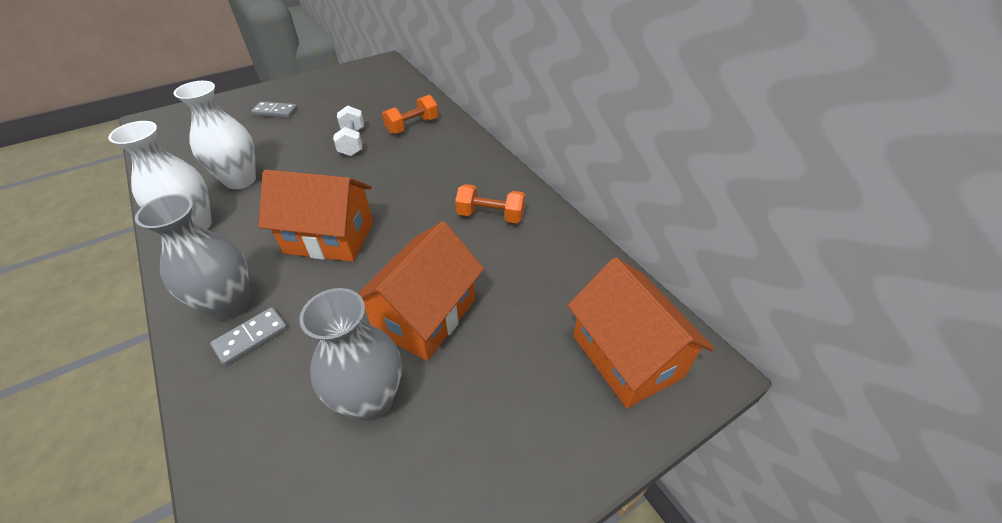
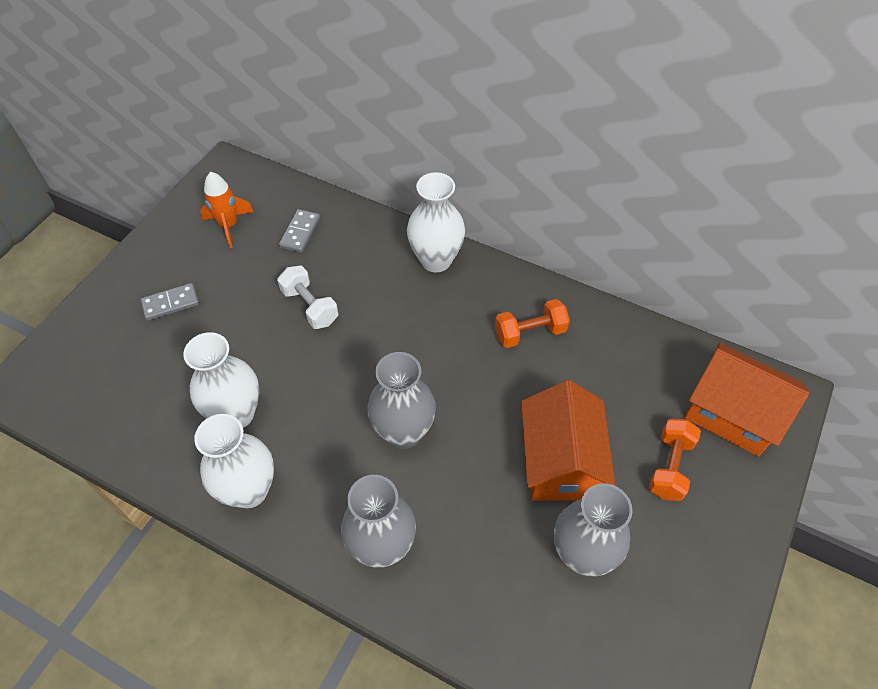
camera: 30 degrees left, 10 degrees up
(251, 337) = (434, 563): grey domino -> grey domino (300, 232)
(329, 238) = (403, 432): orange house -> grey vase
(352, 87) = (229, 225): none -> orange rocket
(412, 126) = (355, 254): orange dumbbell -> orange dumbbell (670, 467)
(464, 147) = (436, 260): none -> white vase

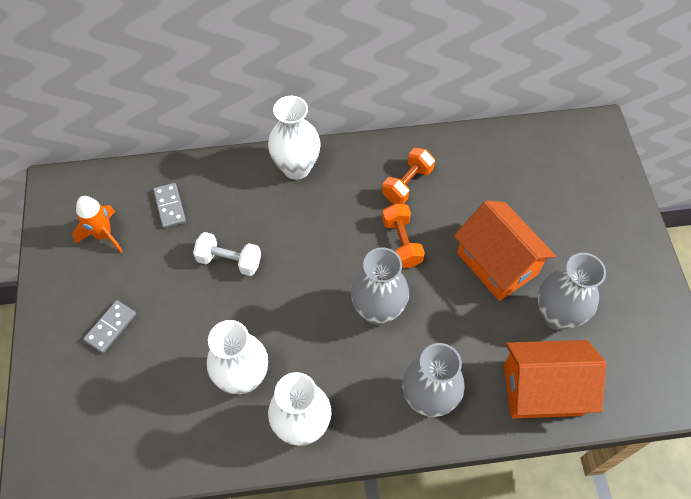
camera: 35 degrees left, 5 degrees up
(670, 467) = (565, 222): orange dumbbell -> orange dumbbell (401, 242)
(732, 414) = (576, 162): orange house -> orange house (542, 389)

